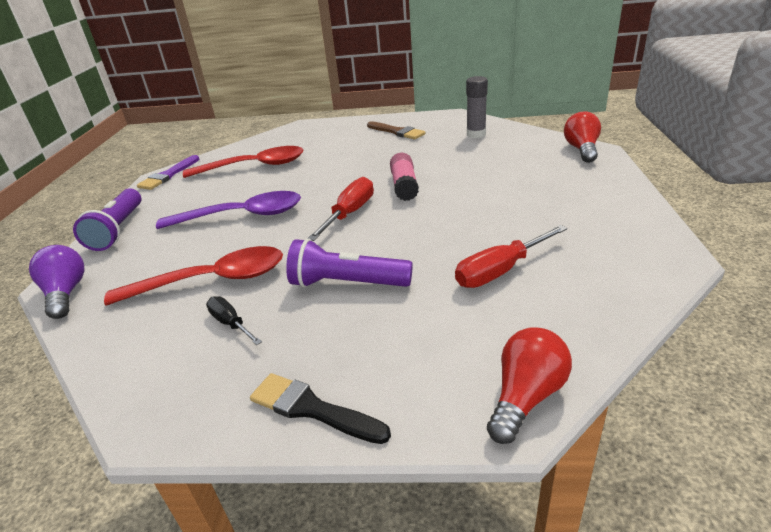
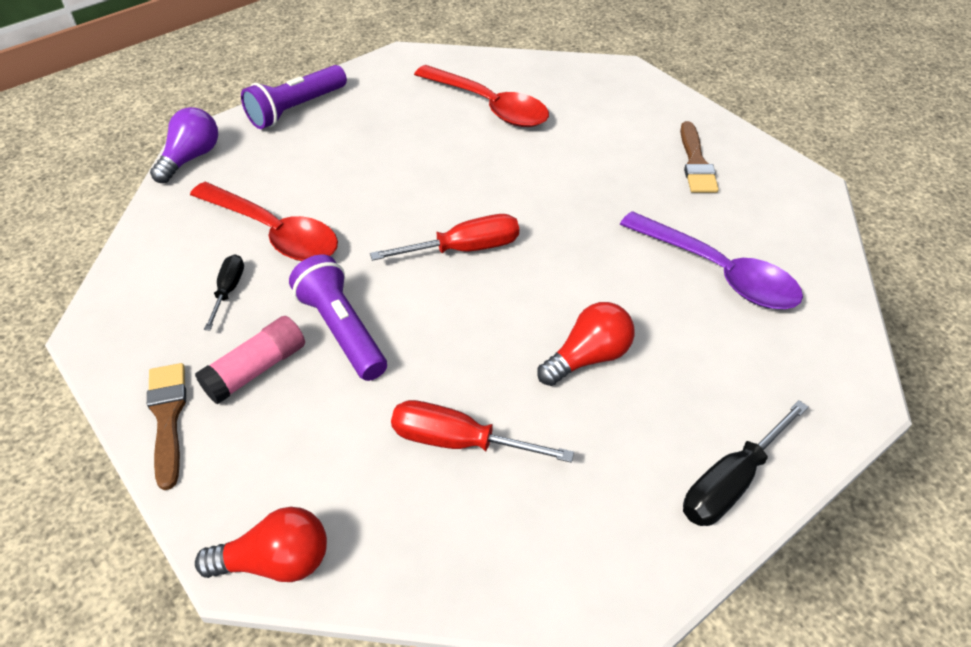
camera: 45 degrees right, 15 degrees up
(168, 175) = (412, 60): purple brush -> none
(242, 216) = (389, 171): purple spoon -> purple spoon (718, 272)
(312, 409) = (167, 417): black brush -> brown brush
(404, 186) = (564, 256): pink glue stick -> pink glue stick (256, 369)
(476, 134) = (771, 242): grey glue stick -> none
(581, 149) = (843, 379): red light bulb -> red light bulb (588, 357)
(618, 197) = (731, 482): none -> black screwdriver

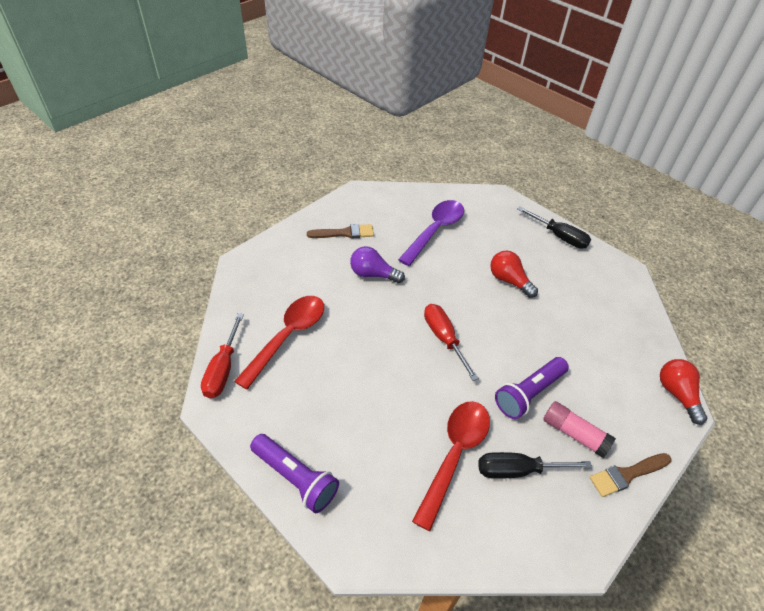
camera: 100 degrees left, 0 degrees up
(191, 158) = (375, 553): purple light bulb -> purple light bulb (373, 274)
(228, 291) = (518, 470): black screwdriver -> black screwdriver, size x1.63
(459, 441) = (580, 328): red screwdriver -> red screwdriver (223, 368)

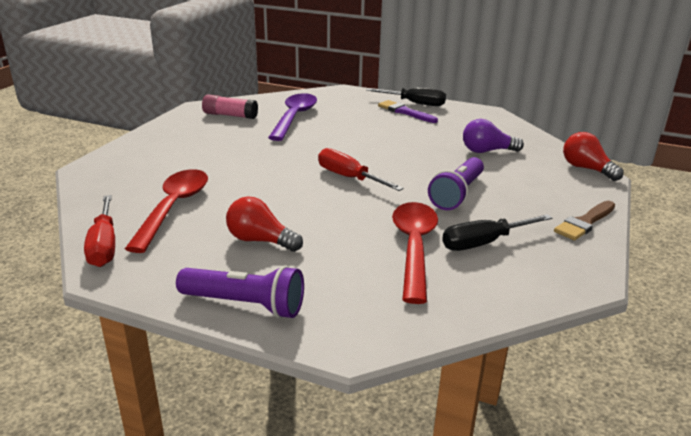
camera: 20 degrees left, 20 degrees down
(344, 233) = (198, 133): brown brush -> none
(373, 274) = (246, 152): purple light bulb -> purple light bulb (487, 151)
(509, 280) = (387, 134): red light bulb -> red light bulb (260, 240)
(542, 248) = (404, 112): none -> purple brush
(574, 434) = (518, 209): pink glue stick -> pink glue stick (230, 115)

